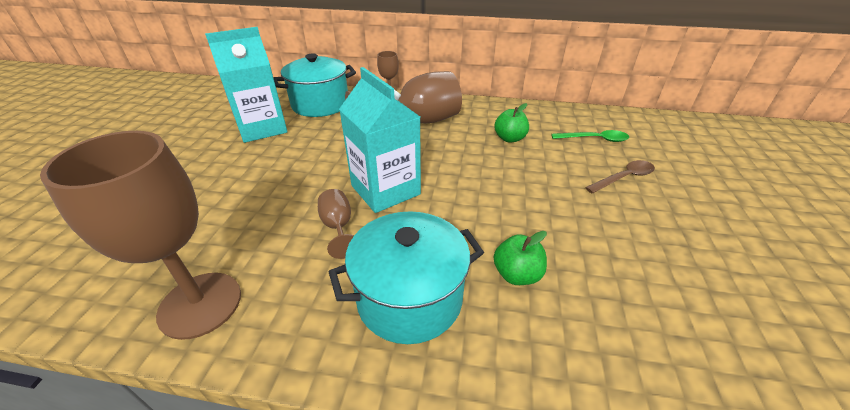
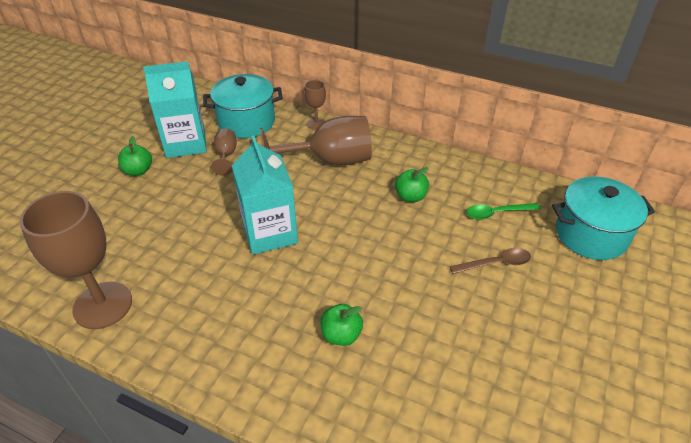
camera: 15 degrees right, 5 degrees up
(214, 158) = (138, 171): none -> green apple
(338, 227) = (218, 262): brown goblet -> brown goblet (226, 155)
(409, 298) = (249, 335): turquoise pot -> turquoise pot (591, 235)
(594, 139) = (496, 213): green spoon -> green spoon turned 150 degrees clockwise

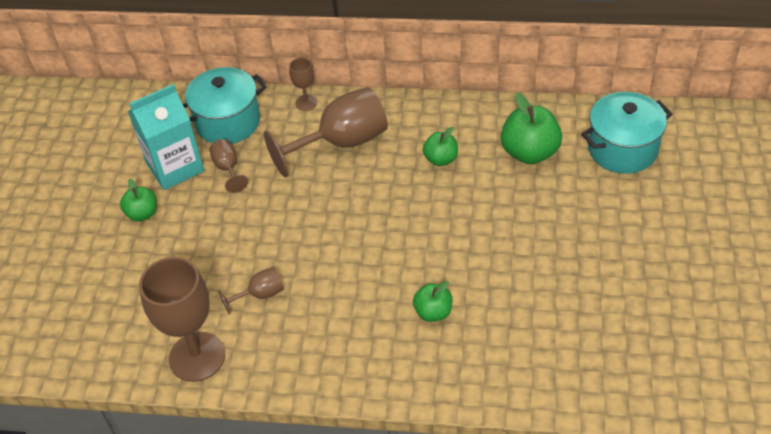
camera: 15 degrees left, 5 degrees up
(191, 266) = (260, 294): none -> brown goblet
(269, 233) = (319, 238): turquoise carton -> none
(495, 263) = (545, 204): brown spoon -> none
(496, 213) = (530, 152): green spoon -> green apple

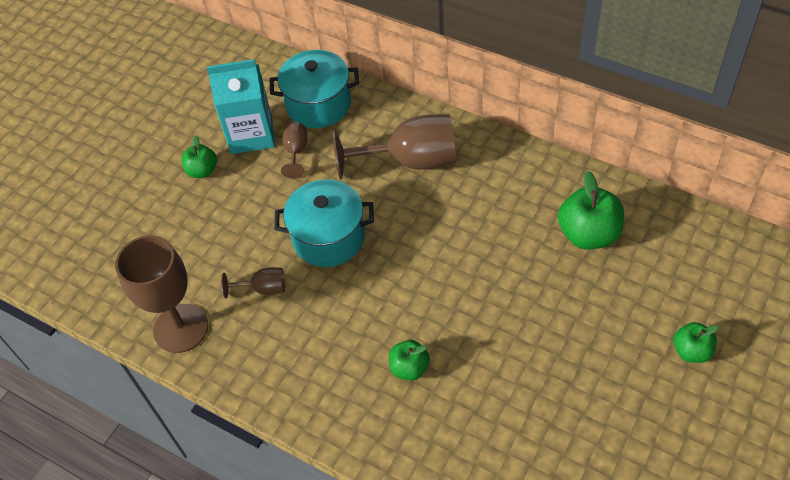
camera: 25 degrees right, 5 degrees up
(306, 102) = (398, 108): brown goblet -> none
(441, 159) = (496, 211): green apple -> green apple (691, 351)
(622, 149) = (687, 264): turquoise pot -> turquoise pot (329, 238)

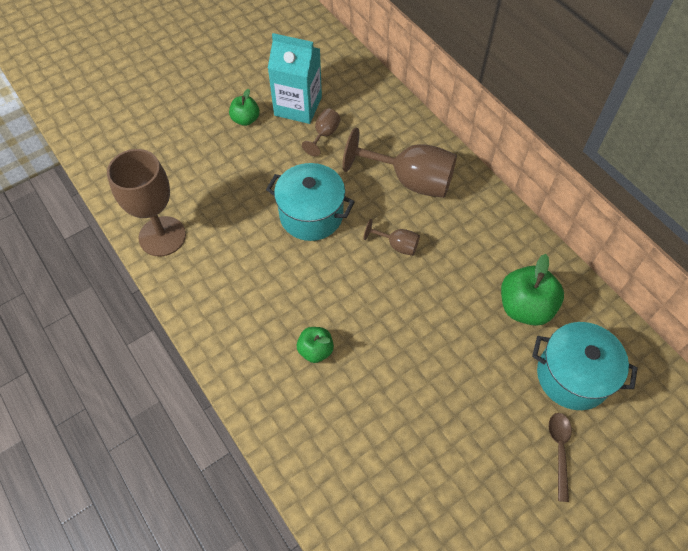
camera: 20 degrees right, 5 degrees up
(263, 289) = (239, 233): brown goblet -> brown goblet (397, 245)
(318, 105) = (362, 104): turquoise pot -> turquoise pot (572, 376)
(691, 351) = (559, 450): green apple -> brown spoon

